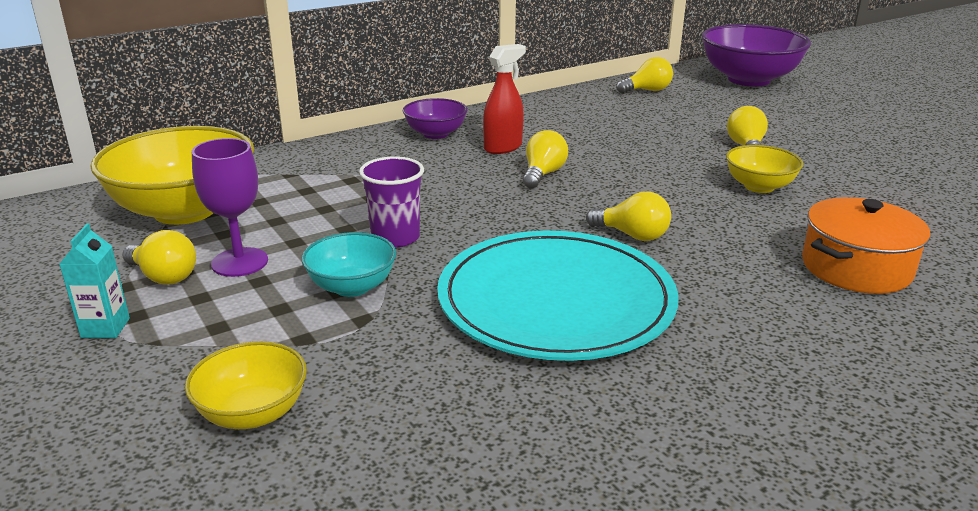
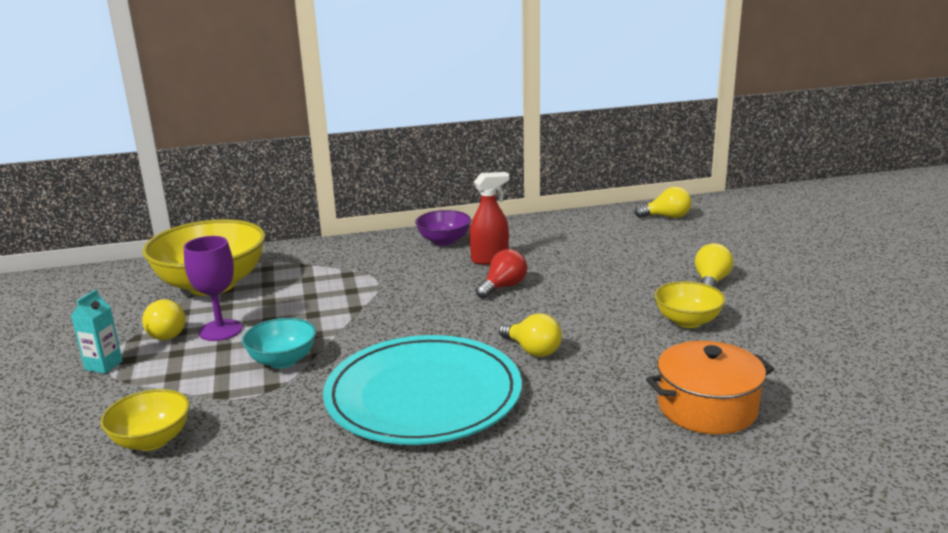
camera: 20 degrees right, 5 degrees down
(395, 237) = (343, 326): purple cup -> none
(543, 174) = (503, 287): yellow light bulb -> red light bulb
(749, 80) = (779, 214): purple bowl -> none

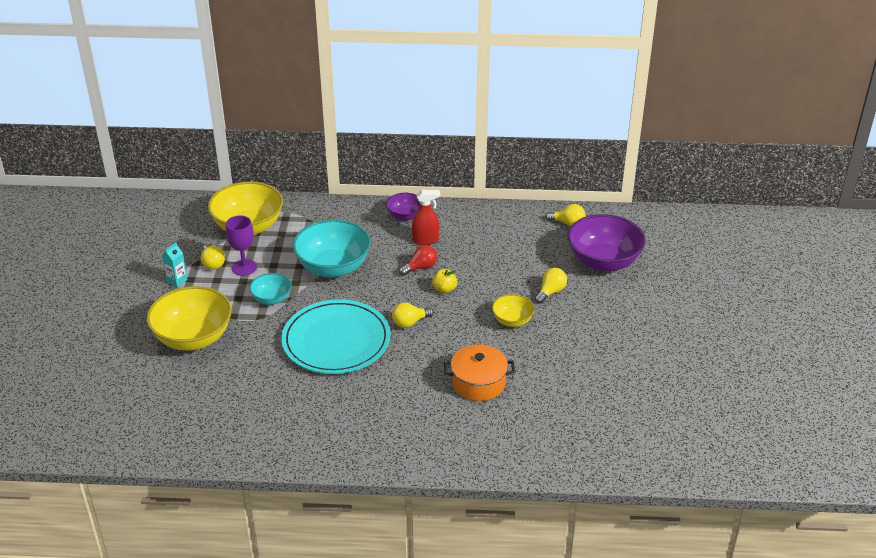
camera: 15 degrees right, 15 degrees up
(152, 440) = (193, 338): yellow bowl -> yellow bowl, size x1.91
(368, 307) = (333, 267): none -> turquoise bowl
(532, 350) = (410, 322): yellow light bulb -> yellow light bulb turned 90 degrees clockwise
(556, 304) = (444, 289): none -> yellow apple
(749, 243) = (603, 262): none -> purple bowl

